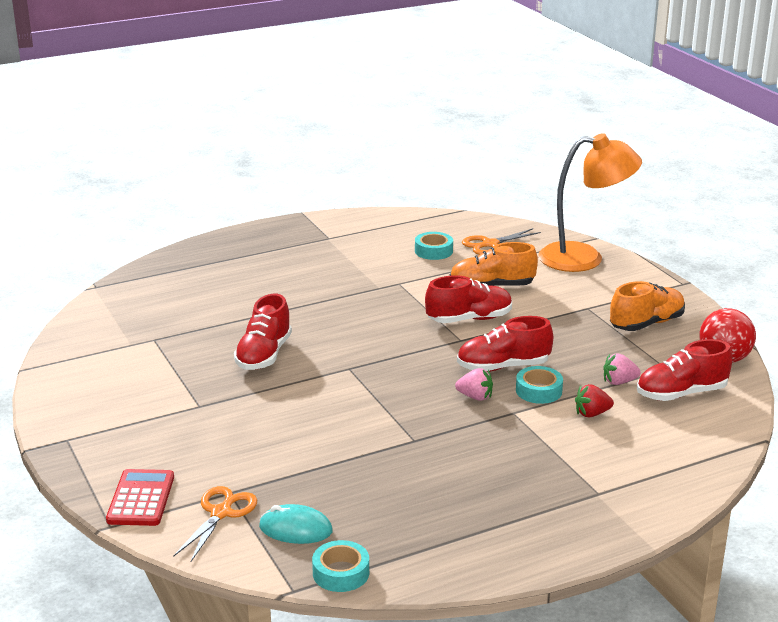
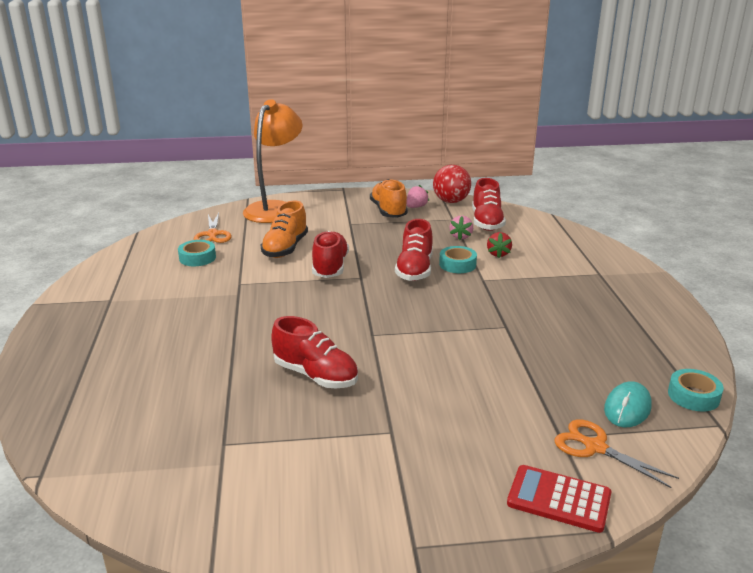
camera: 70 degrees left, 0 degrees up
(475, 397) = (453, 289): pink strawberry -> pink strawberry (416, 207)

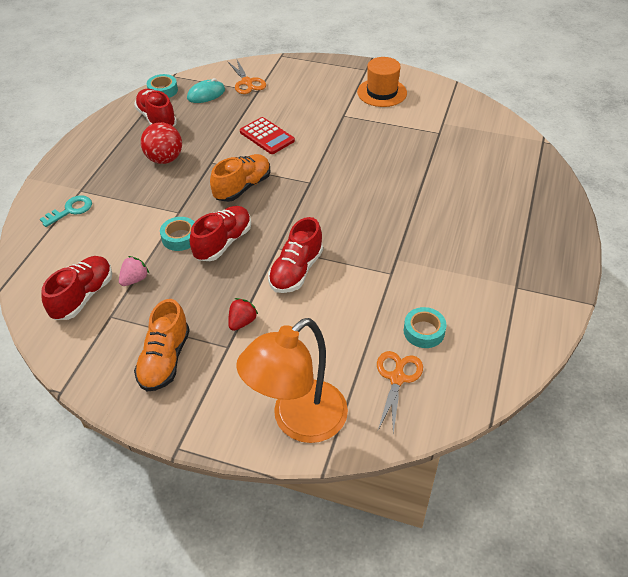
camera: 155 degrees left, 20 degrees up
(285, 248) = (324, 319): orange shoe -> orange shoe (242, 187)
(316, 375) = (367, 160): red shoe -> red shoe (157, 119)
(352, 496) = (382, 92): none -> orange hat
(416, 207) = (125, 358): pink strawberry -> none
(451, 201) = (73, 357): red ball -> red ball (164, 159)
(498, 254) = (130, 241): red strawberry -> red strawberry (242, 322)
(558, 499) = (289, 69): red calculator -> red calculator (267, 136)
(582, 259) = (70, 210): none -> turquoise key

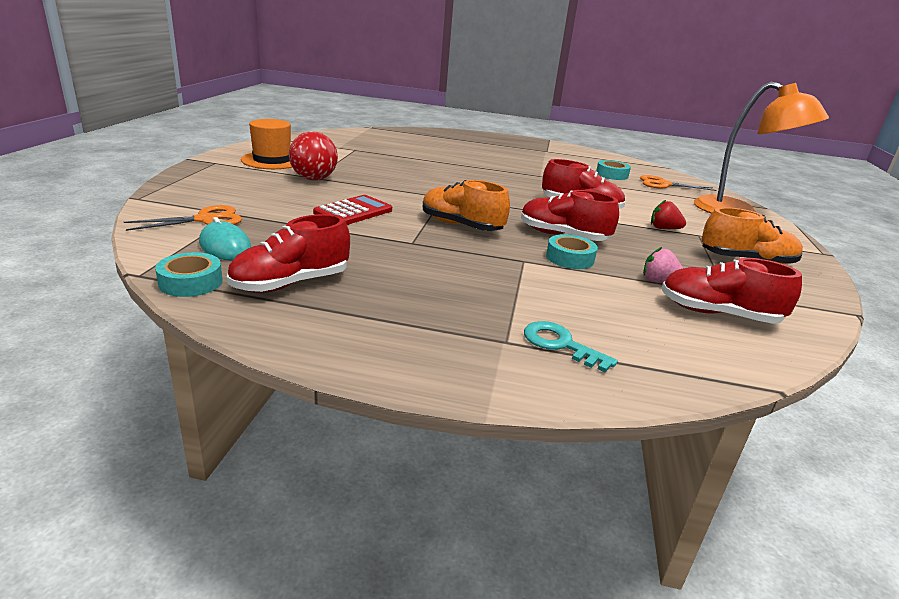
camera: 100 degrees left, 20 degrees down
(164, 159) = (408, 273): red ball -> red ball (314, 179)

